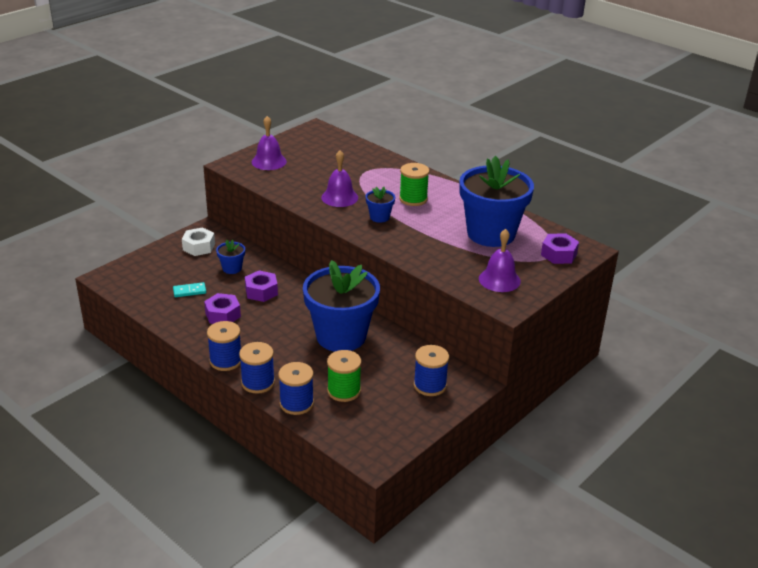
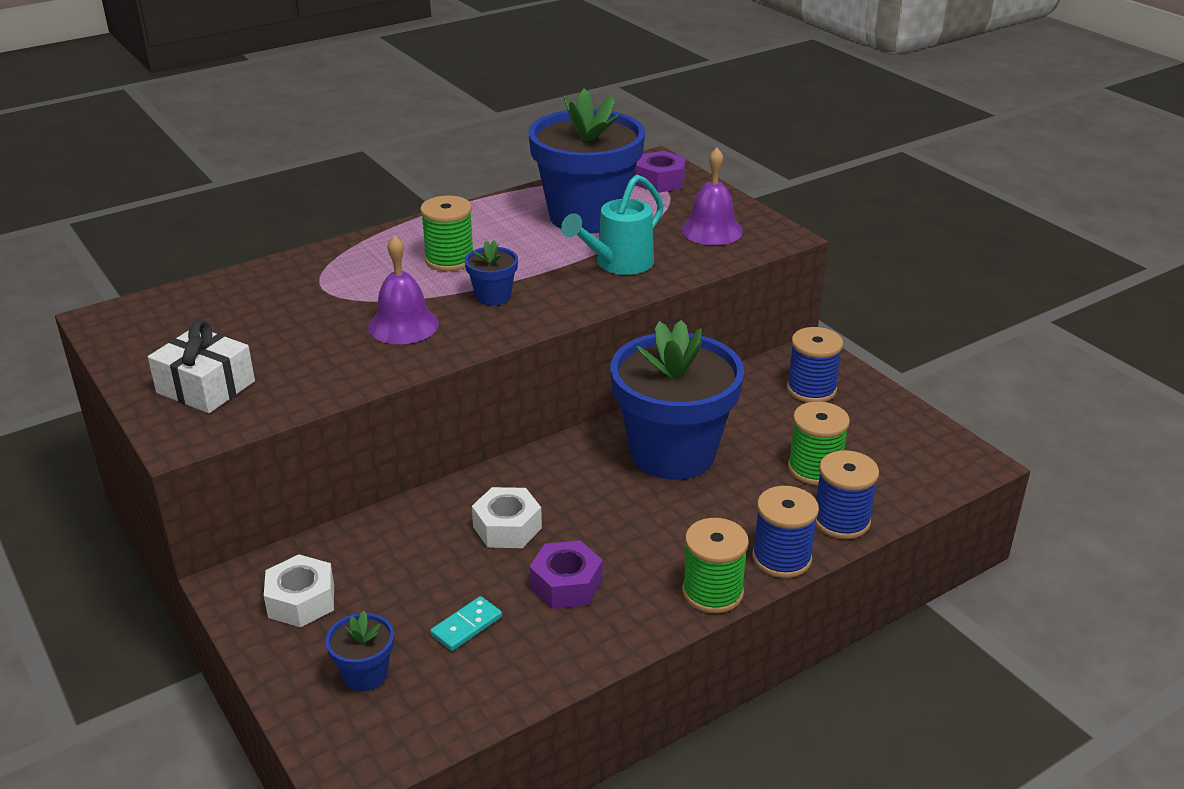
camera: 75 degrees left, 0 degrees up
(189, 291) = (466, 626): turquoise domino -> turquoise domino turned 45 degrees clockwise
(226, 361) = (712, 592): blue spool -> green spool
(232, 268) = (409, 559): blue flower pot -> blue flower pot (365, 674)
(261, 291) = (507, 527): purple nut -> white nut
(269, 161) = (206, 387): purple bell -> white gift
(436, 251) = (618, 264): none -> turquoise watering can

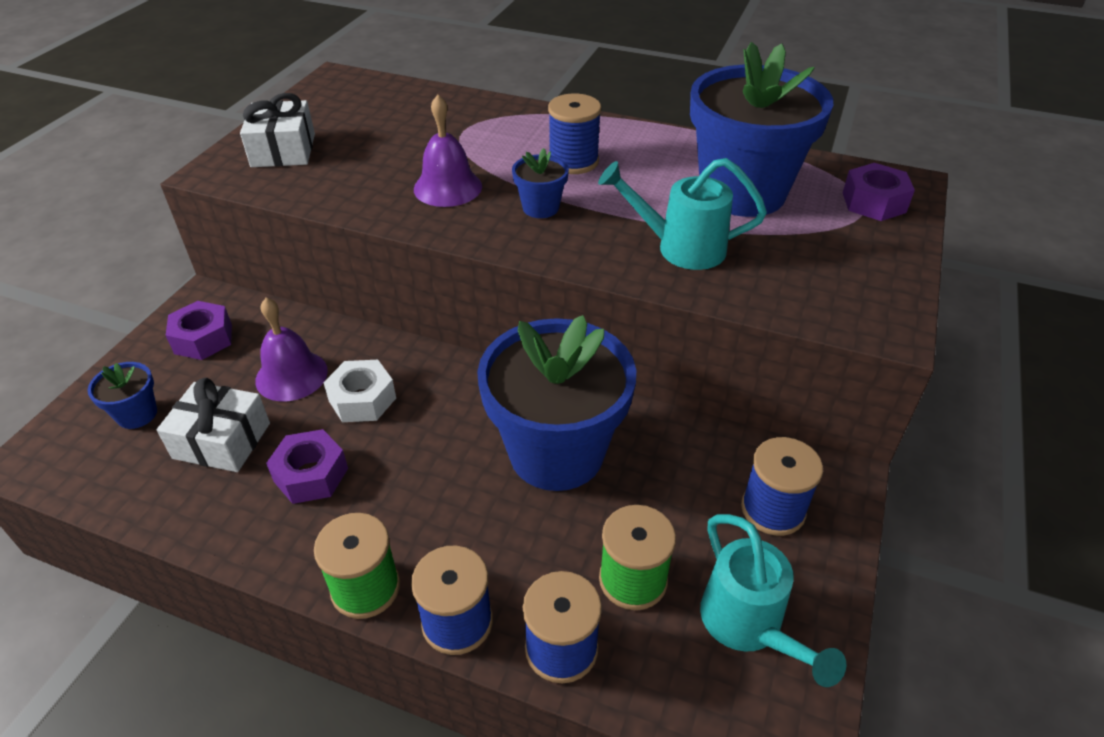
camera: 55 degrees right, 10 degrees up
(301, 601) = (203, 339): white nut -> purple nut
(449, 259) = (573, 161): green spool -> blue spool
(466, 626) = (222, 440): turquoise domino -> white gift
(711, 230) = (827, 275): purple bell -> purple bell (291, 375)
(886, 440) = (748, 625): none -> turquoise watering can

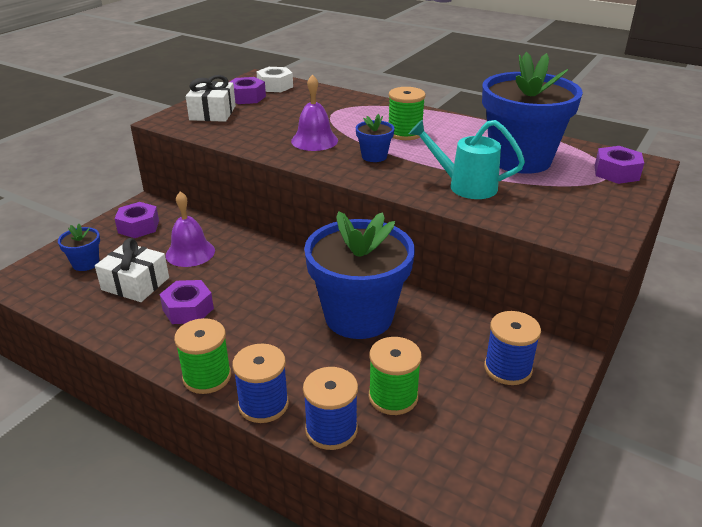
camera: 10 degrees right, 10 degrees down
(328, 116) = (246, 97): none -> purple nut
(362, 399) = (233, 271): white nut -> white nut (275, 86)
(573, 161) = (405, 133): blue spool -> green spool
(748, 625) = (470, 435): turquoise watering can -> none

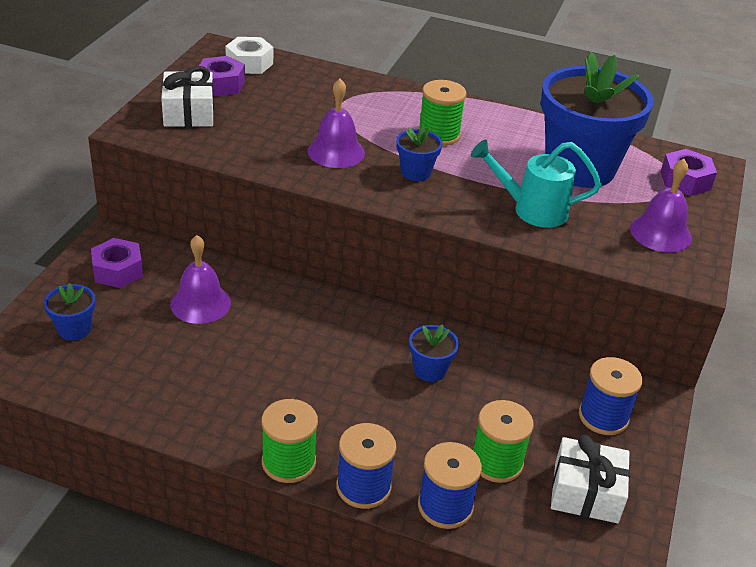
camera: 15 degrees left, 5 degrees up
(135, 284) = (151, 352): white gift -> white gift (586, 492)
(188, 309) = (231, 380): purple nut -> none
(358, 316) = (429, 370): blue flower pot -> blue flower pot, size x0.42
(580, 209) = (660, 233): none -> purple bell

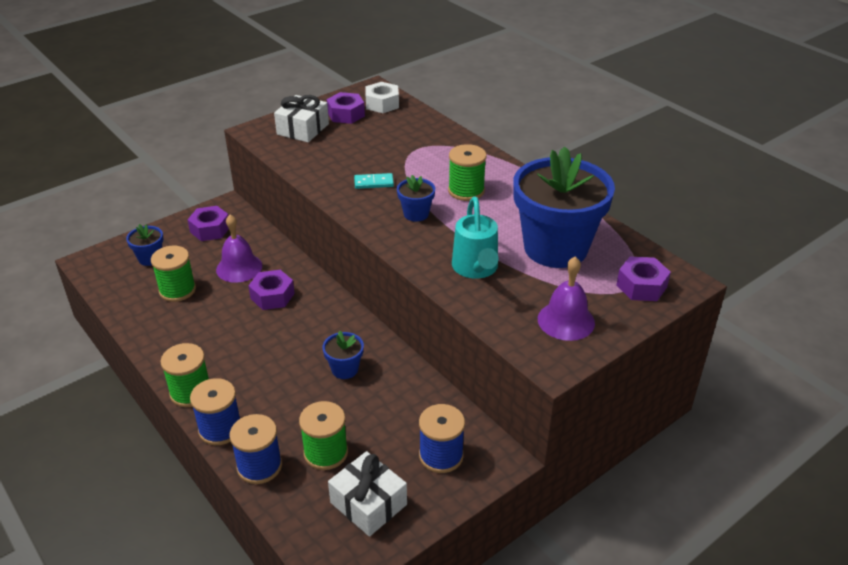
camera: 35 degrees right, 0 degrees up
(150, 354) = (177, 290): none -> green spool
(272, 321) = (272, 296): none -> purple nut
(336, 152) = (374, 183): purple bell -> turquoise domino
(532, 210) = (476, 268): turquoise watering can -> turquoise watering can turned 135 degrees counterclockwise

